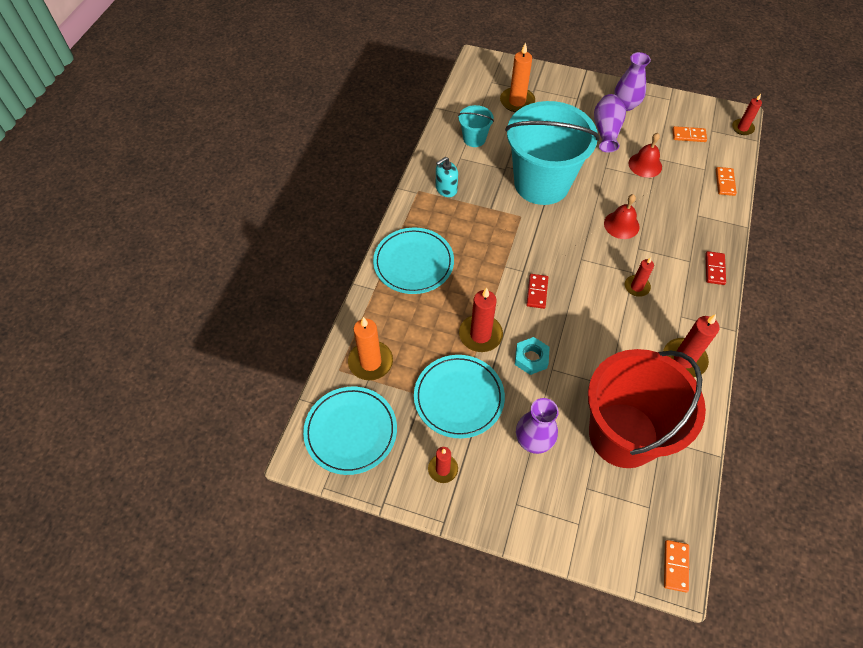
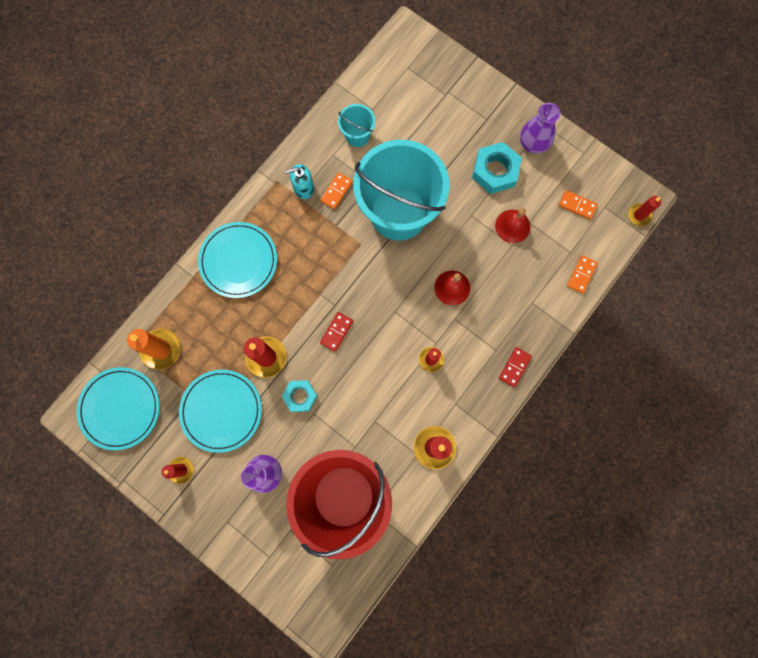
camera: 20 degrees right, 20 degrees up
(517, 101) = (422, 102): orange candle -> none
(606, 131) = (495, 171): purple vase -> turquoise nut
(675, 566) = (328, 620): orange domino -> orange domino (336, 191)

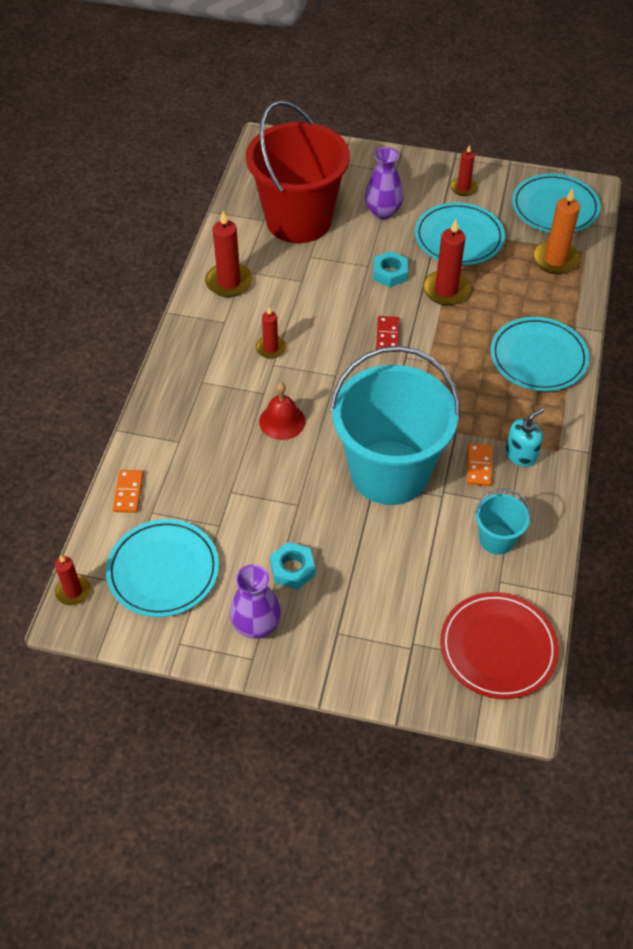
camera: 155 degrees right, 25 degrees down
(398, 71) = (498, 647): none -> red plate
(495, 171) = (292, 569): turquoise nut -> turquoise nut, size x0.66
(512, 226) = (239, 513): red bell -> none
(514, 367) = (173, 374): red domino -> none
(577, 205) = (163, 570): orange domino -> turquoise plate

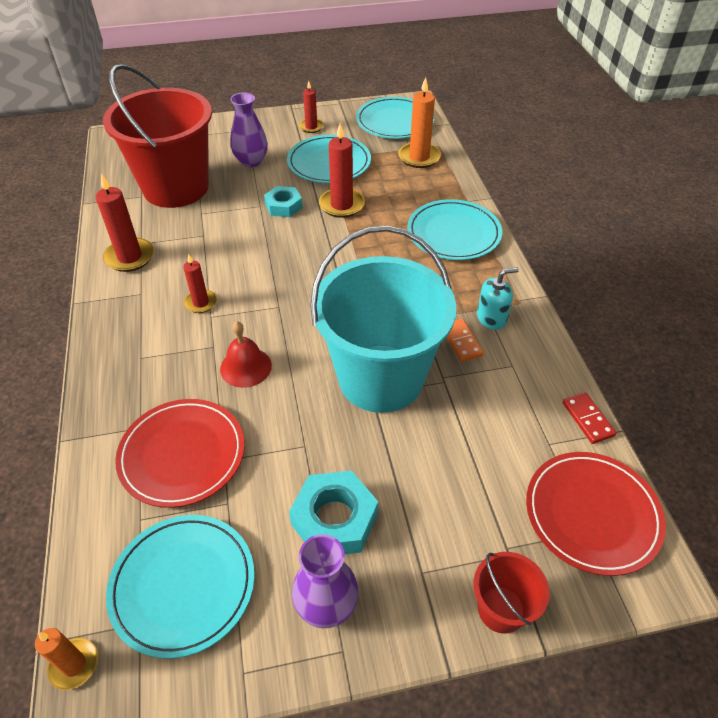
camera: 25 degrees left, 5 degrees down
(73, 591) = (74, 664): red candle -> orange candle
(128, 492) = (102, 507): orange domino -> none
(201, 475) = (182, 454): none -> red plate
(292, 569) = (334, 519): turquoise nut -> turquoise nut, size x1.53
(381, 681) = (501, 609): none -> red bucket
(387, 335) = (310, 256): red domino -> red domino (588, 419)
(496, 539) = (520, 404): turquoise bucket -> none
(521, 455) = (491, 318): turquoise soap dispenser -> turquoise soap dispenser turned 45 degrees clockwise

